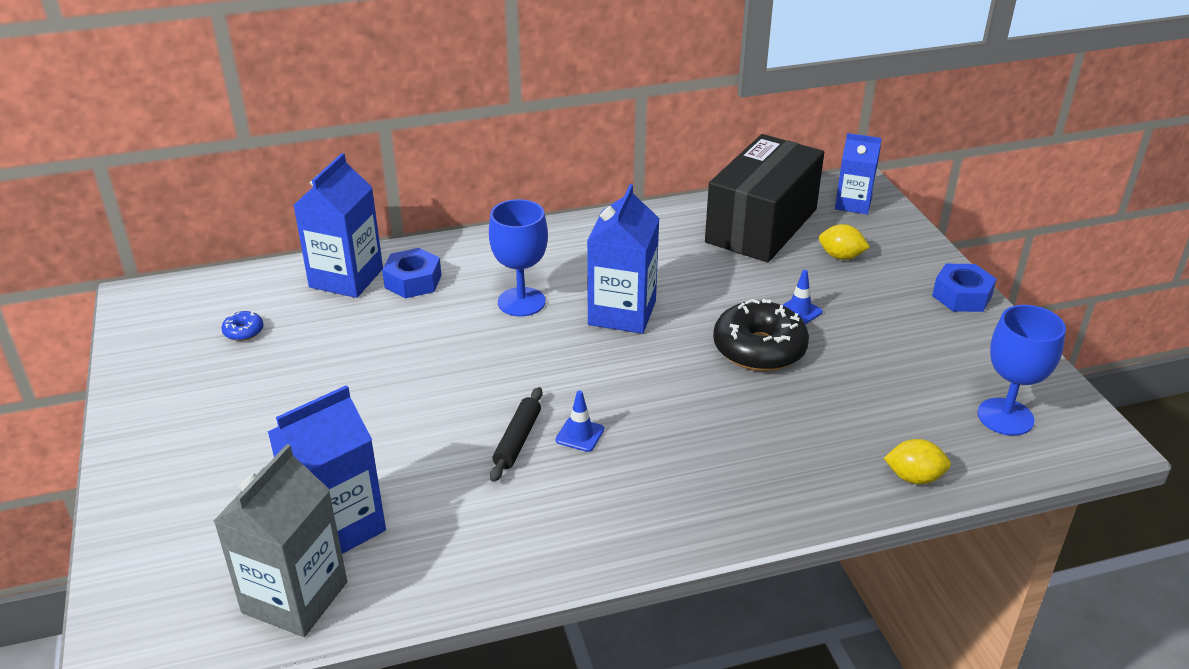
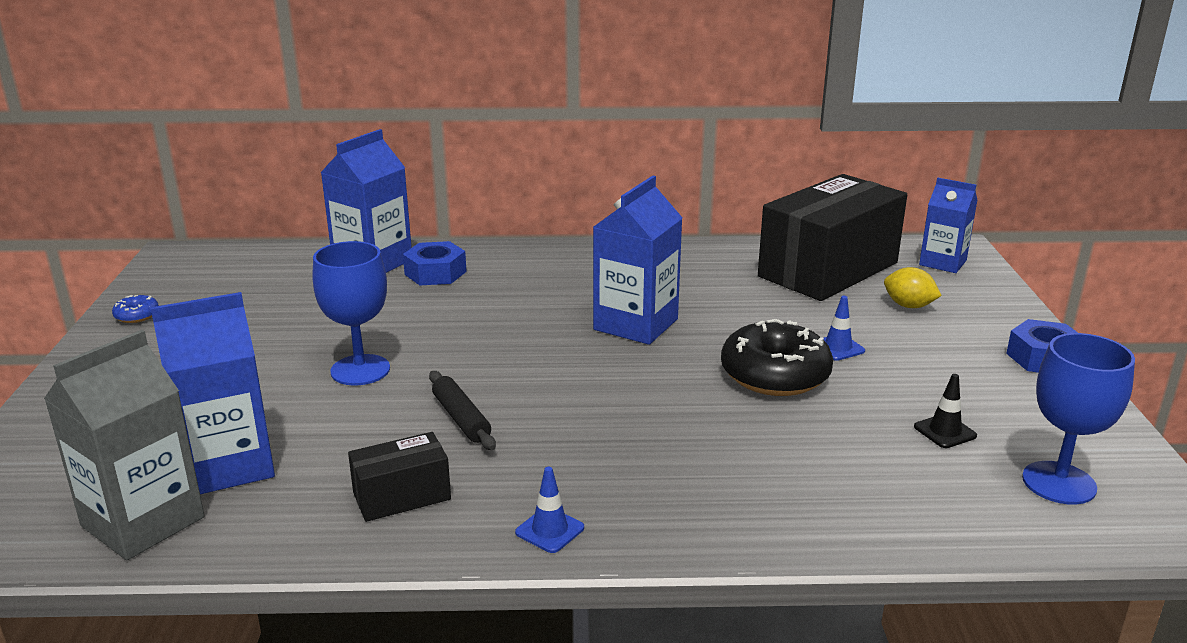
camera: 15 degrees right, 10 degrees down
(243, 331) = (249, 292): blue donut -> blue donut (137, 316)
(506, 528) = (402, 496): none -> black box
(517, 440) = (461, 418): black rolling pin -> black rolling pin turned 60 degrees counterclockwise
(521, 302) = (534, 302): blue goblet -> blue goblet (360, 370)
(580, 435) = (531, 424): blue traffic cone -> blue traffic cone (550, 530)
(909, 383) = (945, 431): none -> black traffic cone
(914, 477) = (913, 526): yellow lemon -> none

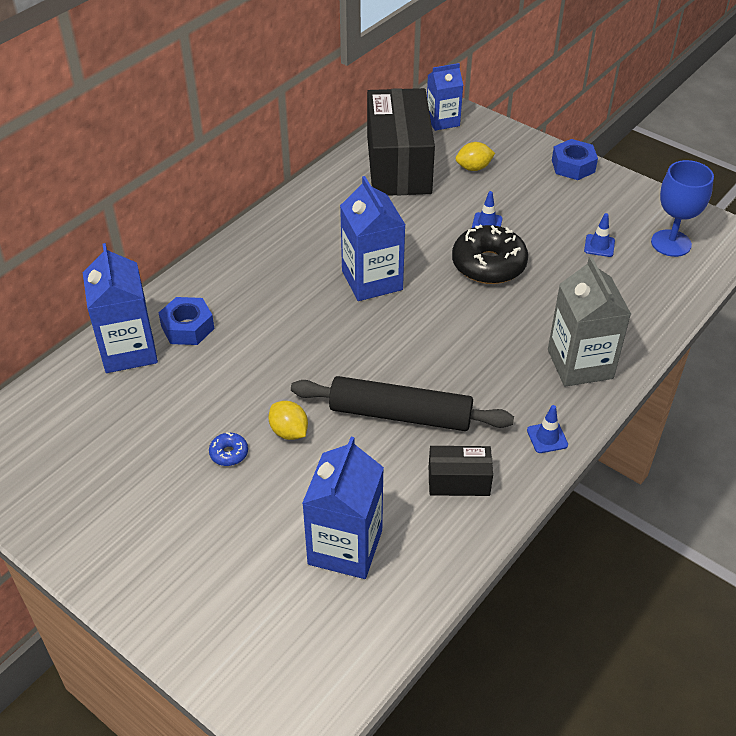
camera: 50 degrees left, 20 degrees up
(137, 316) = (56, 518): blue donut -> blue donut (229, 453)
(143, 522) = (372, 613): grey carton -> grey carton (580, 364)
(360, 370) = (289, 432): blue goblet -> yellow lemon
(402, 496) = (458, 481): black box -> black box turned 75 degrees clockwise
(461, 418) = (400, 414): black rolling pin -> black rolling pin, size x1.93
(945, 431) = (599, 246): black traffic cone -> blue traffic cone

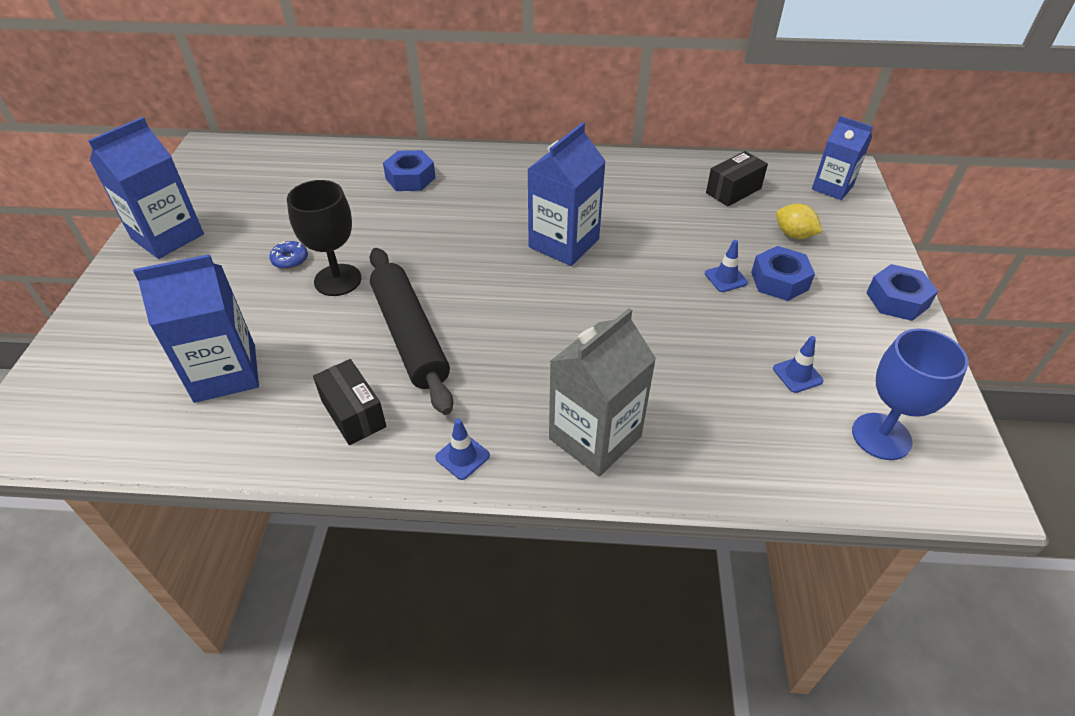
camera: 55 degrees right, 0 degrees up
(129, 350) = (362, 164): blue carton -> blue carton (167, 236)
(289, 432) = (338, 280): yellow lemon -> black goblet
(398, 165) = (733, 191): black box -> black box, size x0.46
(488, 264) = (668, 305): black donut -> none
(511, 202) = (779, 281): none -> blue nut

